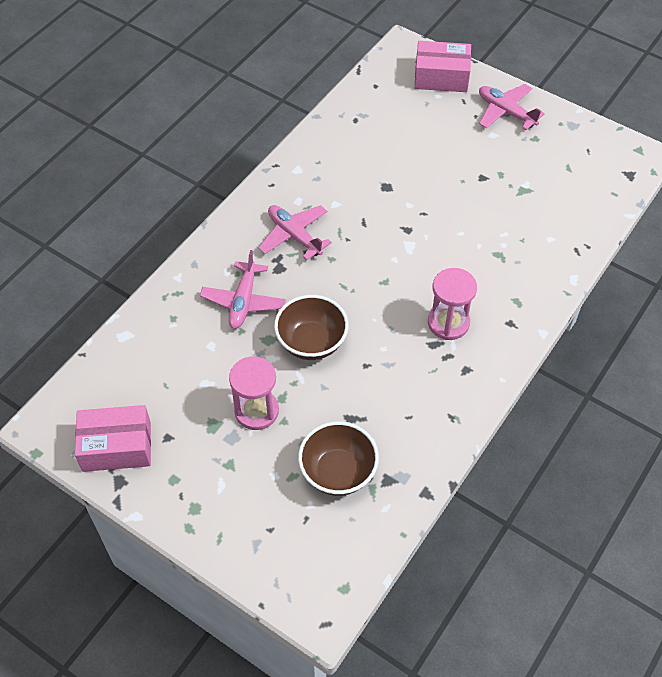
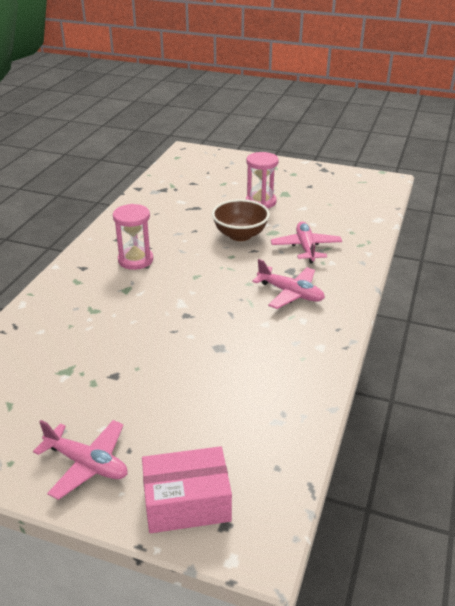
camera: 165 degrees right, 20 degrees down
(117, 447) = (337, 179): pink box -> none
(338, 472) = (195, 188): brown bowl -> none

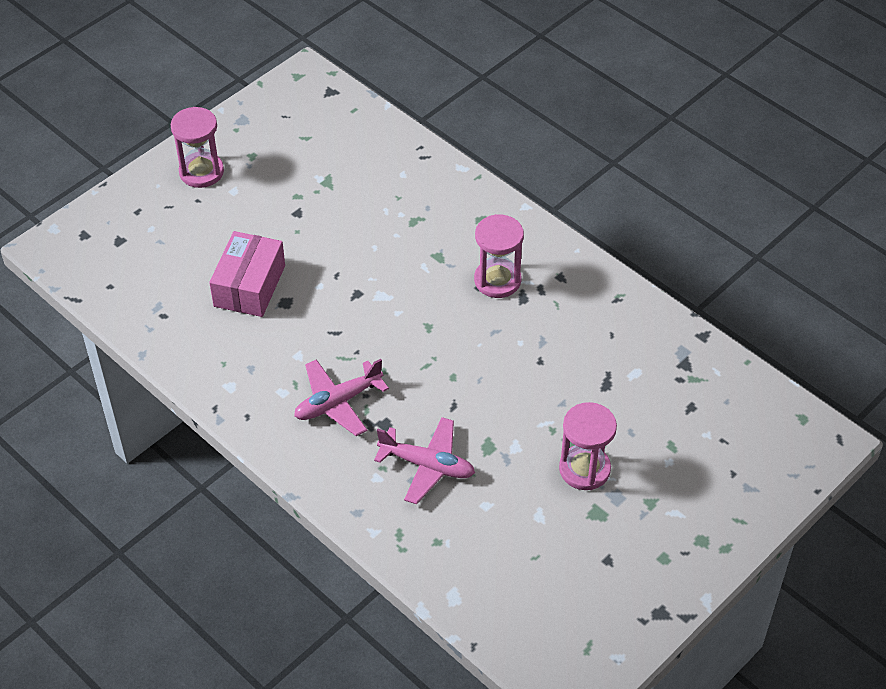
camera: 115 degrees right, 15 degrees up
(87, 464) = (201, 172): pink plane -> pink hourglass
(187, 502) = (120, 219): pink box -> pink box (249, 286)
(240, 235) = (500, 406): brown bowl -> none

